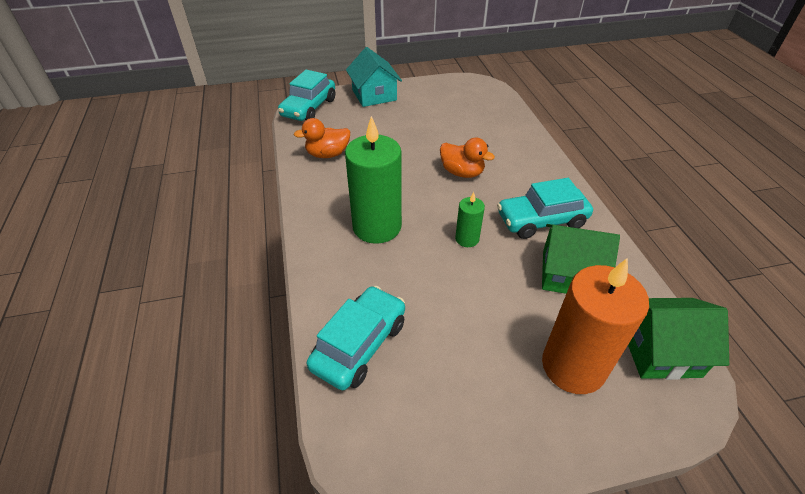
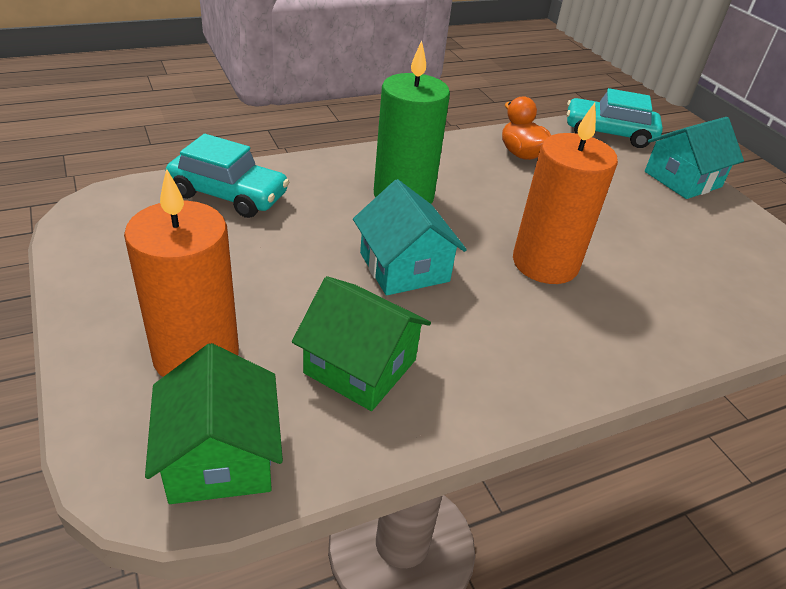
camera: 75 degrees right, 5 degrees down
(462, 172) = (545, 263): orange duck -> orange candle
(467, 239) = (404, 267): green candle -> turquoise house
(541, 220) = (469, 344): turquoise car -> none
(569, 274) = (360, 366): green house -> green house turned 60 degrees counterclockwise

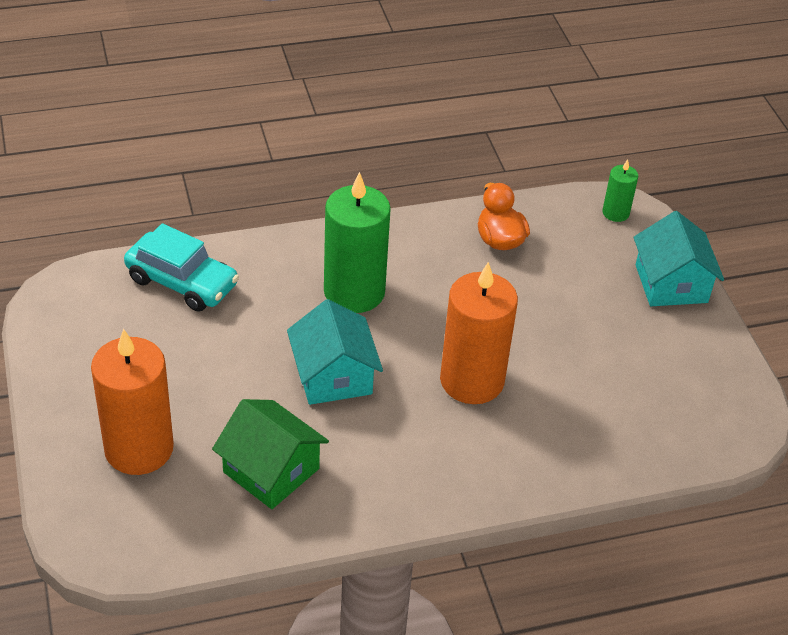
camera: 10 degrees right, 5 degrees up
(220, 457) = (150, 533): green house -> none
(608, 133) = (615, 213): turquoise car -> green candle
(682, 179) = (671, 283): turquoise house -> turquoise house turned 75 degrees counterclockwise

